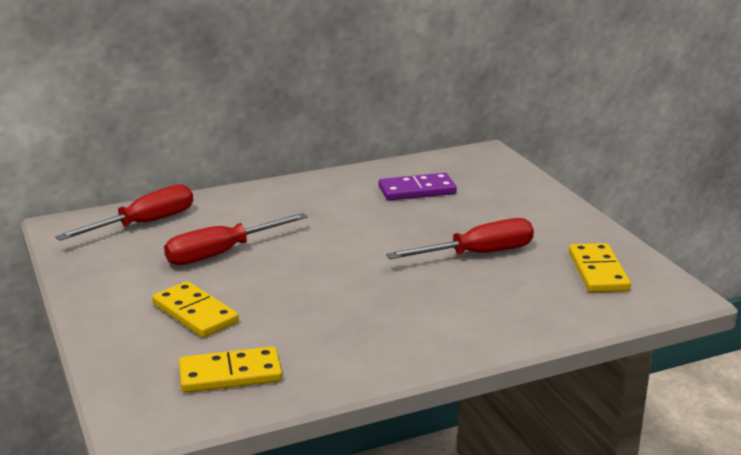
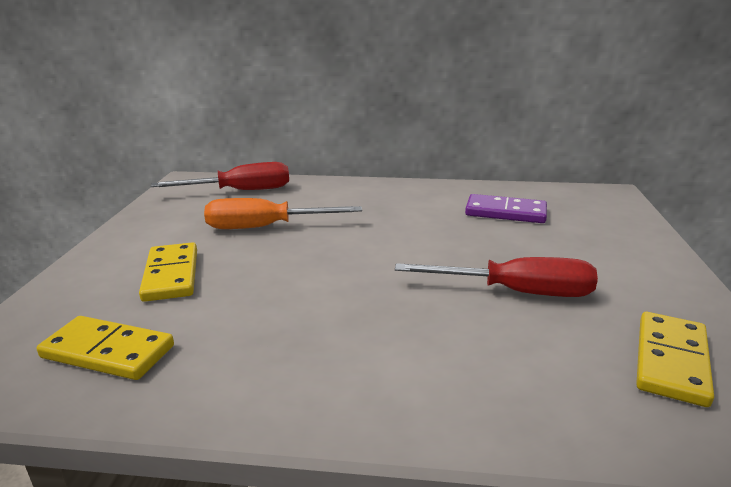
camera: 30 degrees right, 0 degrees up
(221, 253) = (265, 227): red screwdriver -> orange screwdriver

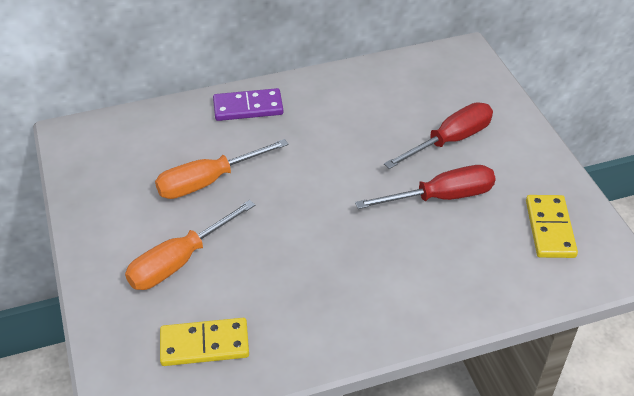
camera: 25 degrees left, 20 degrees up
(171, 275) = (179, 261): yellow domino -> orange screwdriver
(241, 191) = (141, 136): red screwdriver -> red screwdriver (450, 140)
(505, 212) = (394, 103): purple domino -> purple domino (248, 107)

